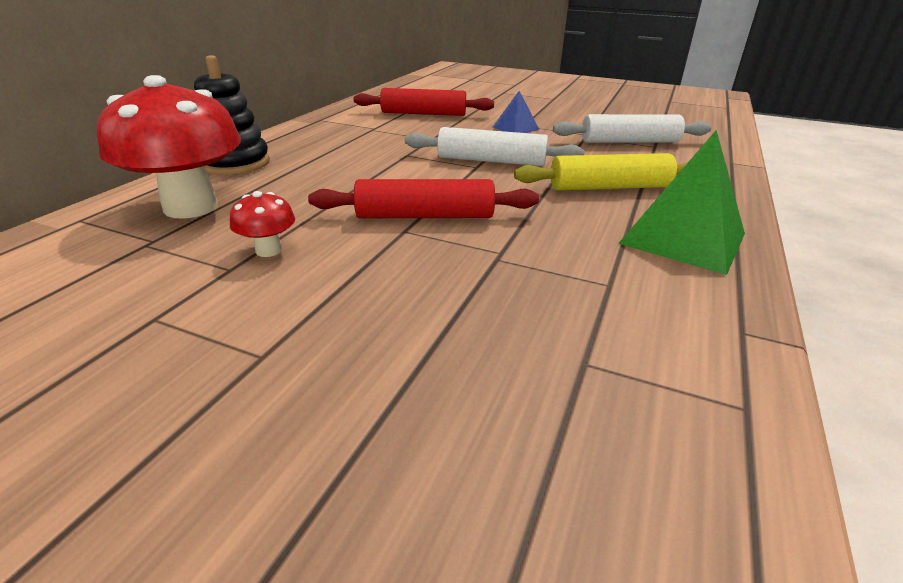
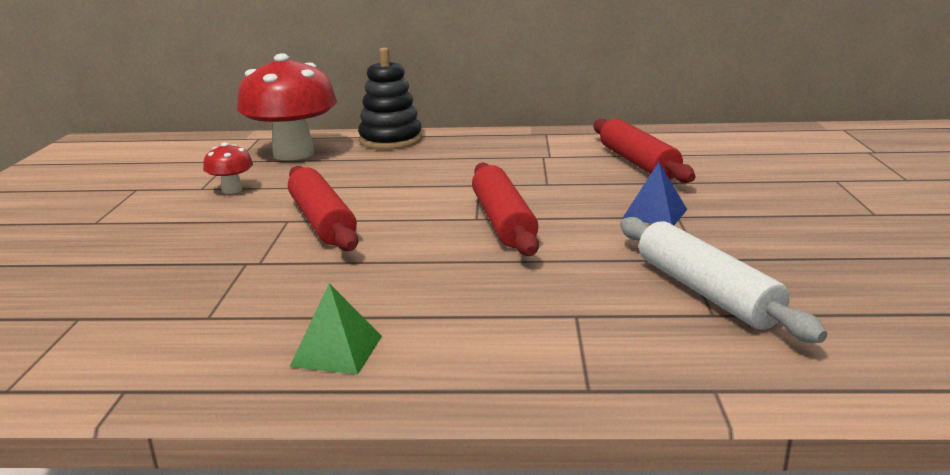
camera: 70 degrees right, 10 degrees down
(491, 161) = (503, 221): white rolling pin -> red rolling pin
(609, 187) = (475, 294): yellow rolling pin -> none
(683, 238) = (336, 351): green pyramid -> green pyramid, size x0.54

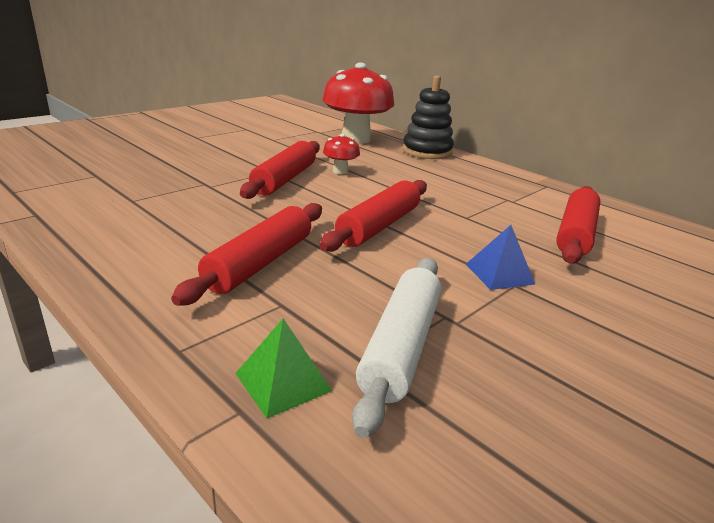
camera: 40 degrees right, 5 degrees up
(232, 190) = (283, 146): red mushroom -> red mushroom (340, 171)
(336, 351) = (133, 247): green pyramid -> green pyramid (283, 382)
(485, 298) = (260, 263): none -> red rolling pin

